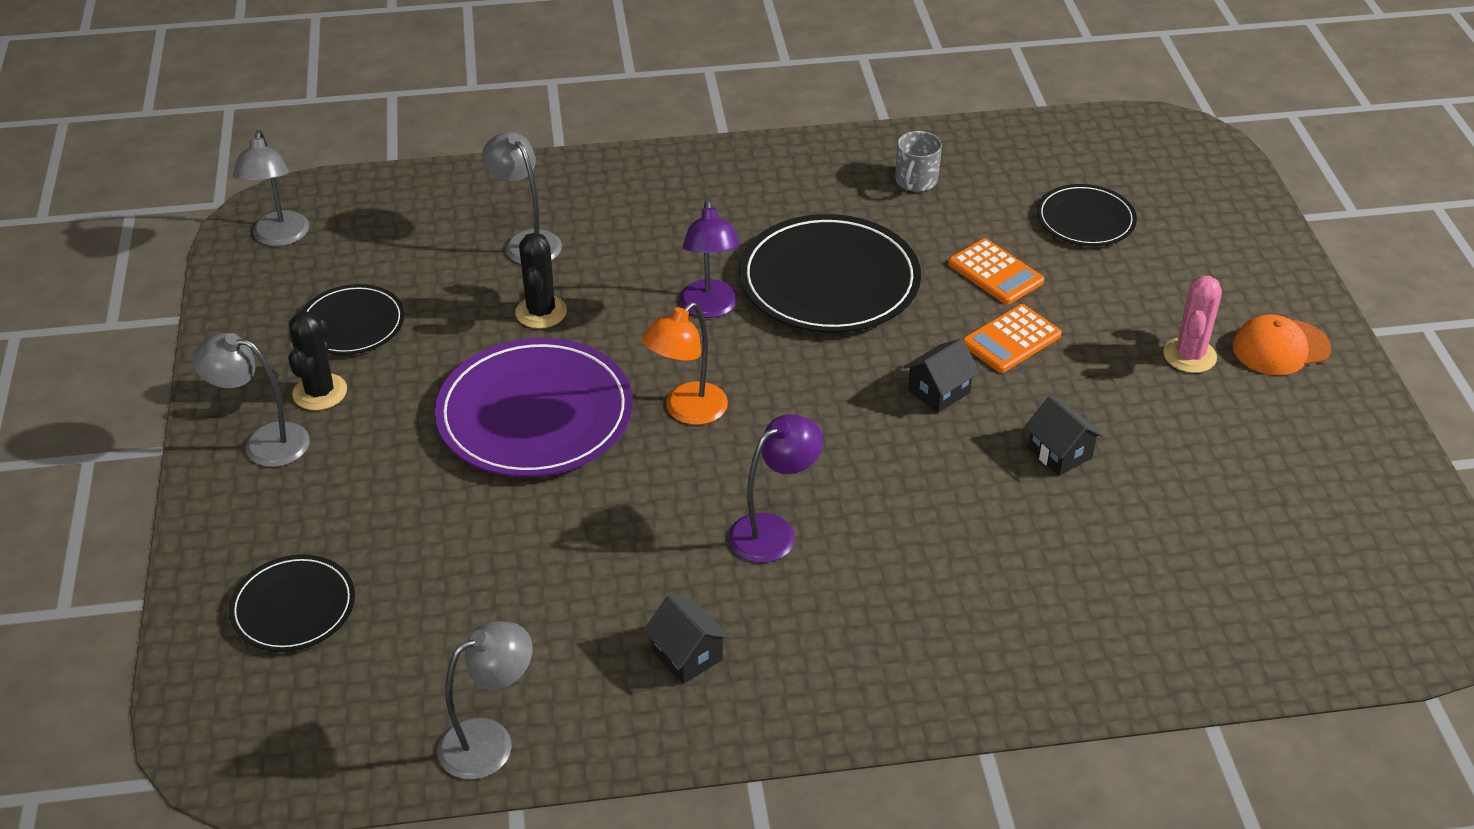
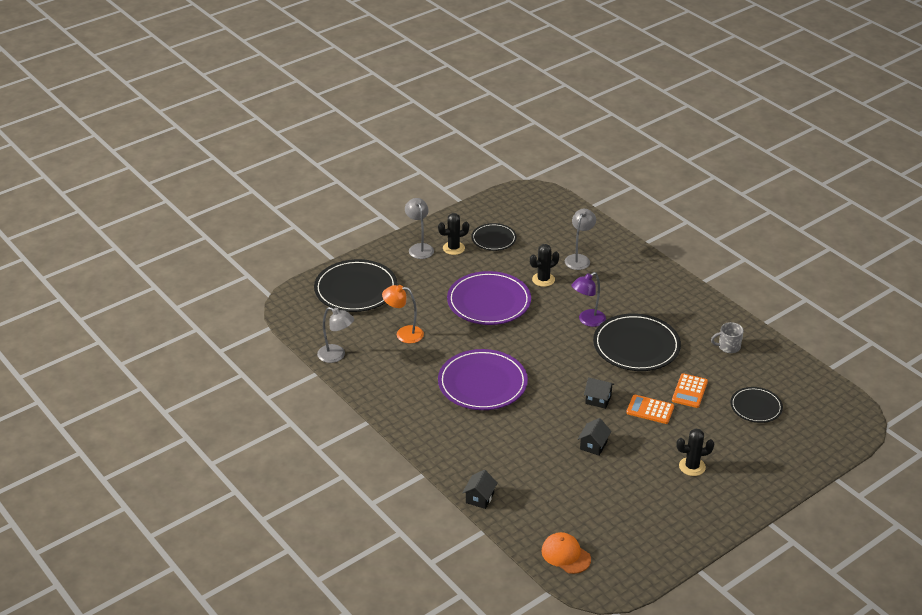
camera: 60 degrees right, 5 degrees down
(280, 237) = (522, 201): grey lamp -> none
(293, 607) = (356, 289): black plate -> black plate, size x1.76
(687, 411) = (524, 338): orange lamp -> orange lamp (404, 334)
(687, 655) = (407, 385): black house -> black house (479, 498)
(773, 531) = (482, 383): purple lamp -> purple plate
(1189, 355) = (692, 466): pink cactus -> black cactus
(1280, 348) = (726, 494): orange cap -> orange cap (566, 555)

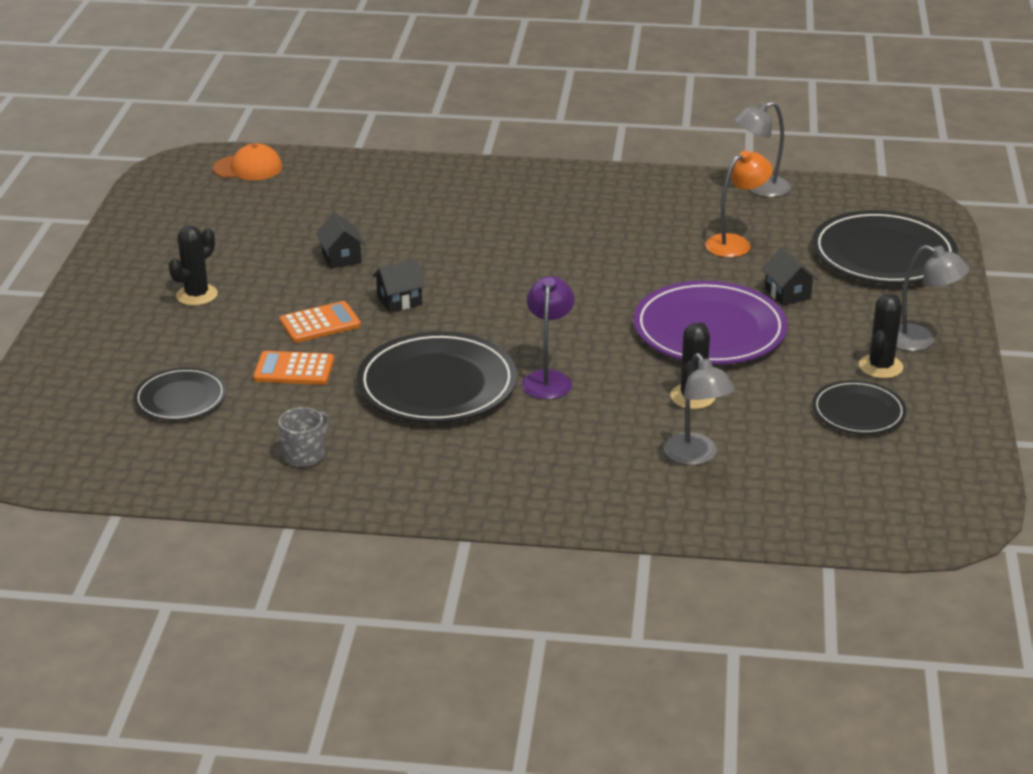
camera: 135 degrees right, 5 degrees down
(479, 498) = (398, 164): black house -> black house (787, 294)
(482, 383) = (559, 247): purple plate -> none
(689, 391) = (294, 369): orange calculator -> orange calculator turned 60 degrees counterclockwise

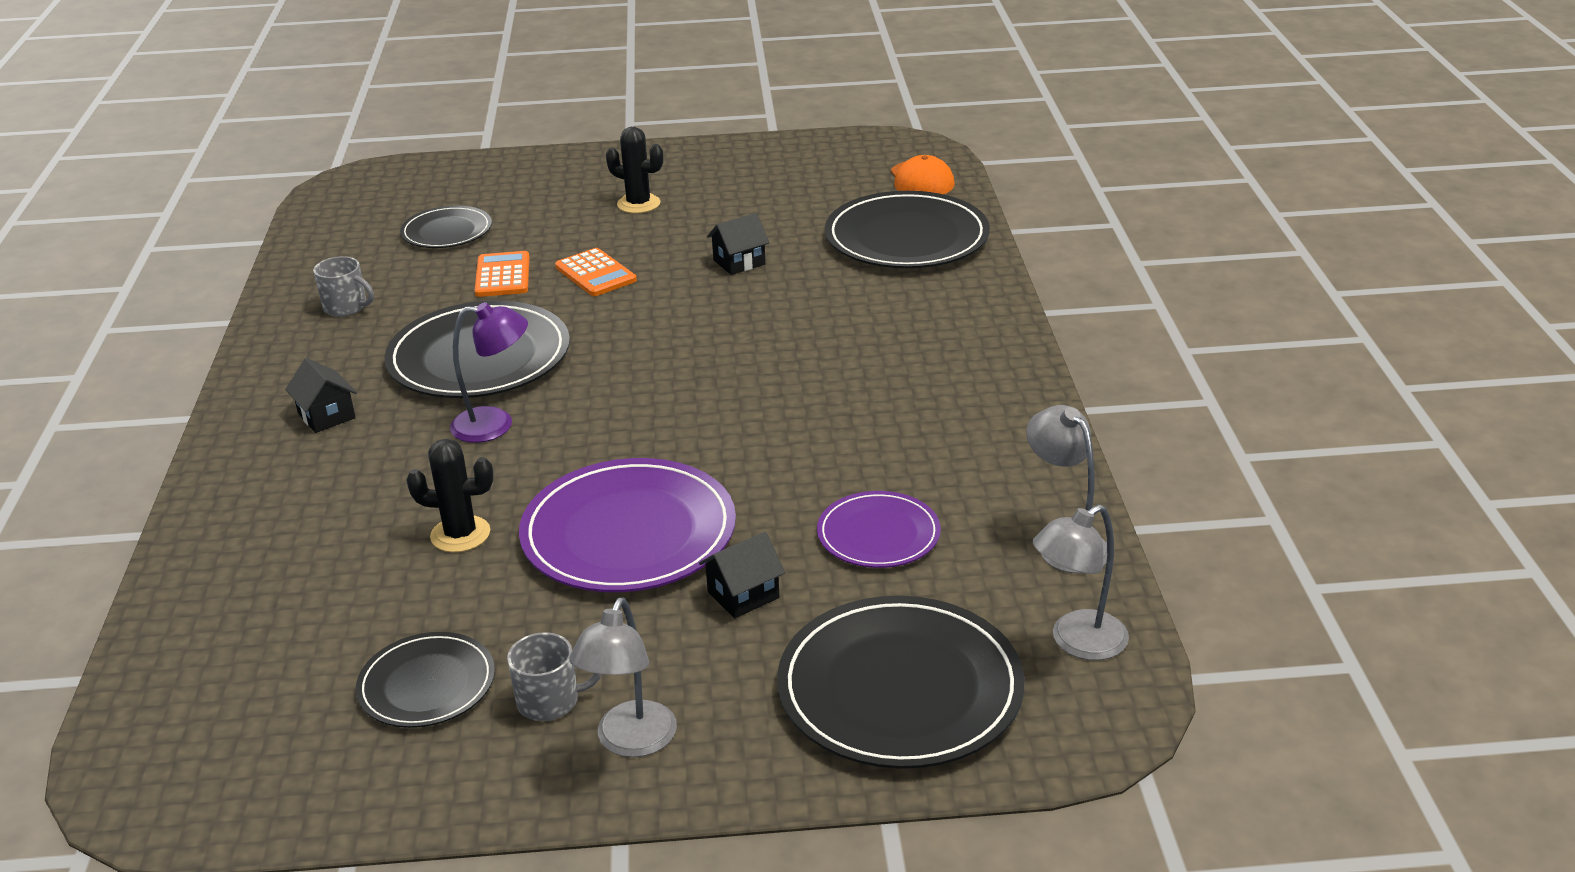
camera: 80 degrees right, 0 degrees up
(345, 186) = (906, 237): none -> black plate
(399, 301) = (653, 309): black house -> black house (326, 416)
(696, 456) = (325, 550): grey lamp -> grey lamp (1077, 642)
(735, 243) = (878, 534): orange lamp -> purple plate
(880, 366) = (550, 701): black cactus -> grey mug

